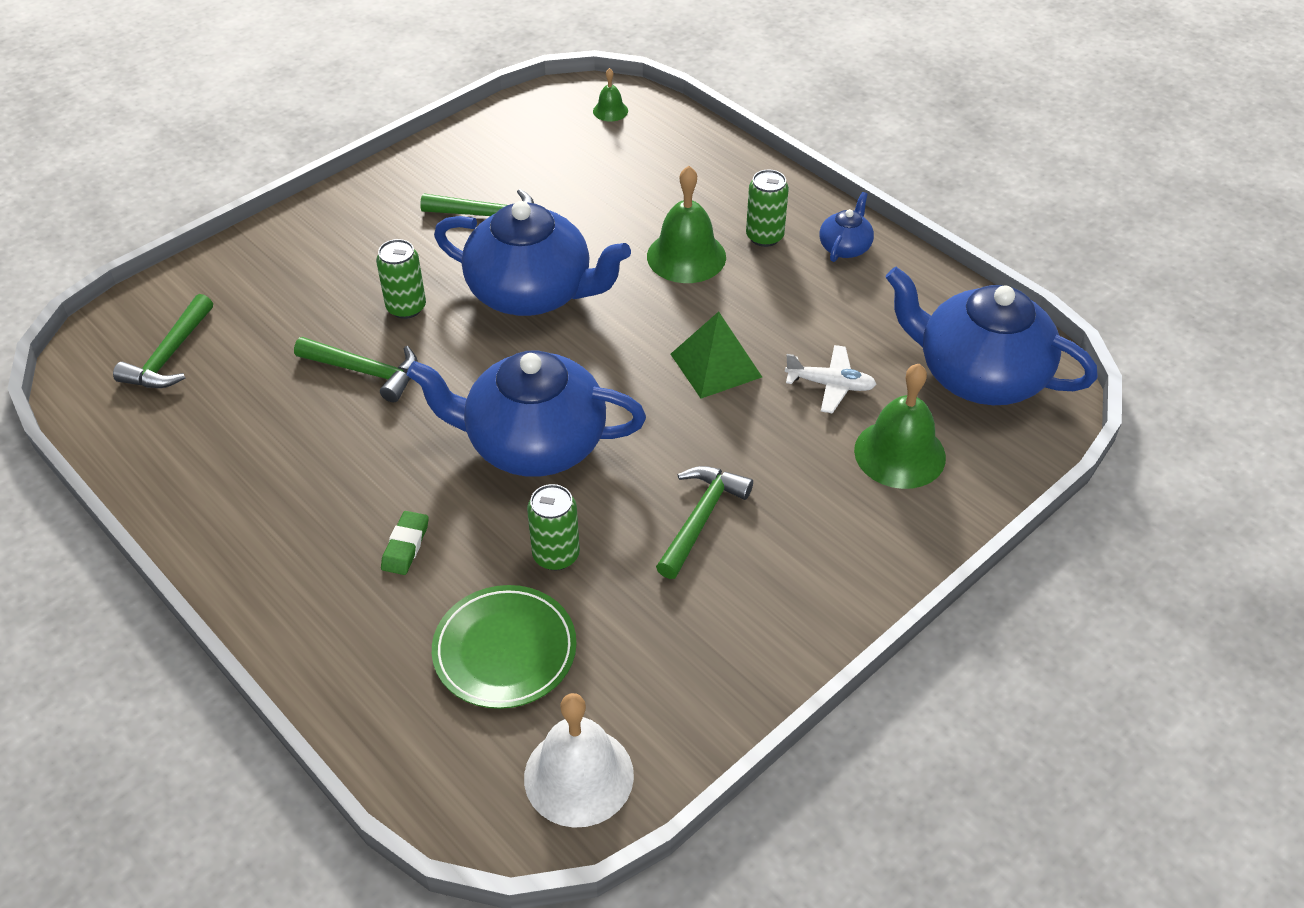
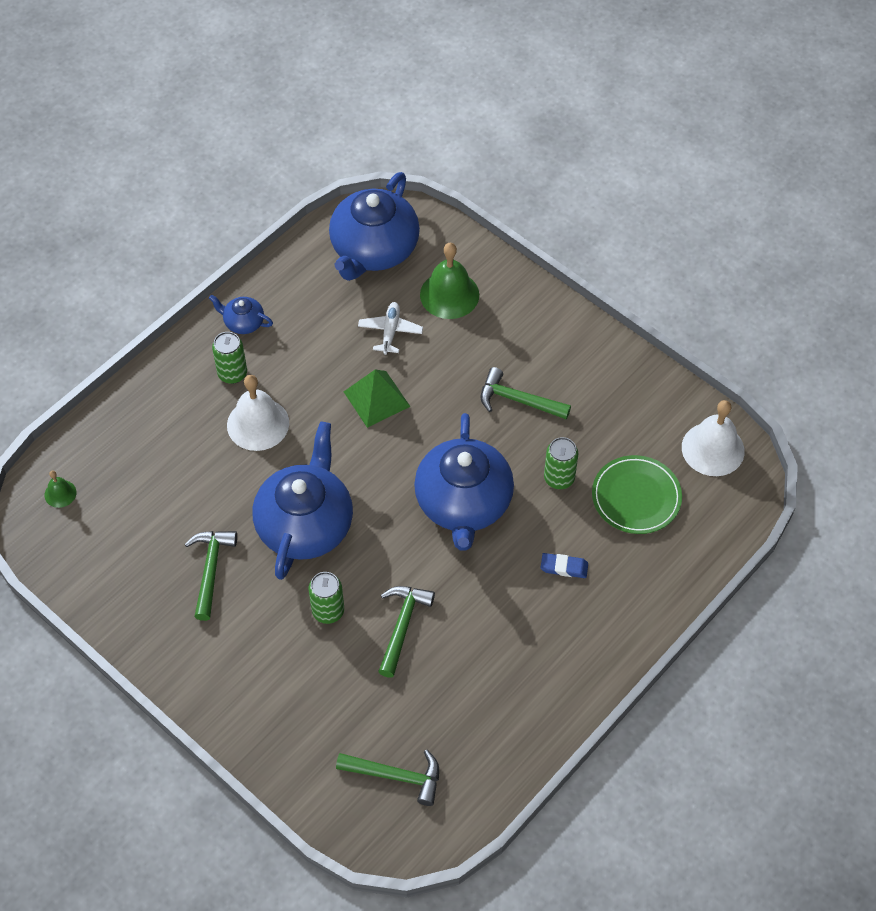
camera: 95 degrees left, 10 degrees up
(405, 546) = (564, 567): green eraser -> blue eraser
(686, 256) = (258, 424): green bell -> white bell

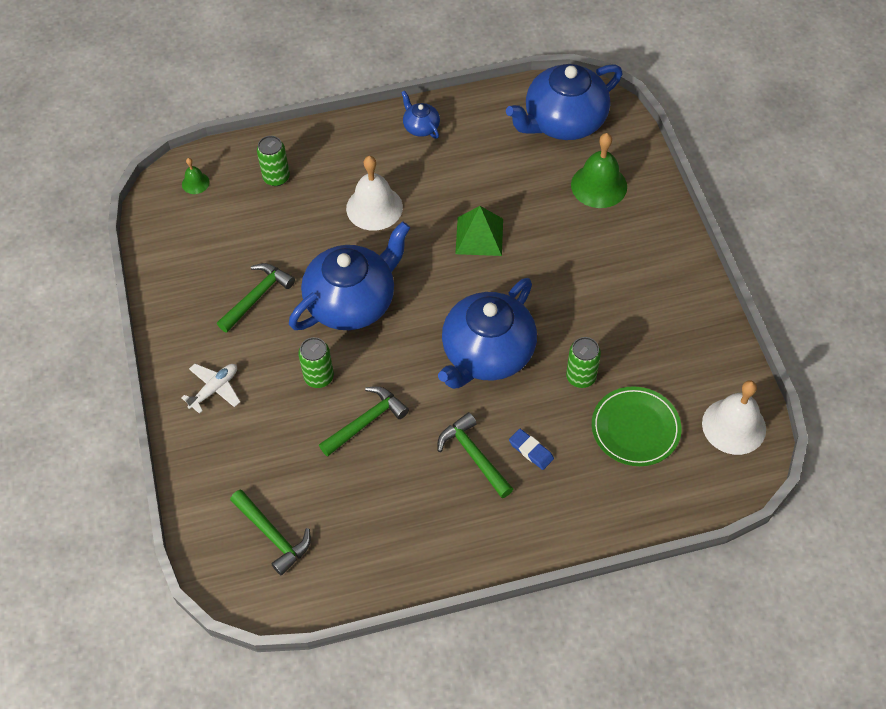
camera: 35 degrees right, 0 degrees up
(232, 373) = (384, 160): green can -> green can (276, 177)
(390, 331) = (529, 190): white plane -> white plane (214, 389)
(518, 400) = (593, 297): green hammer -> green hammer (474, 456)

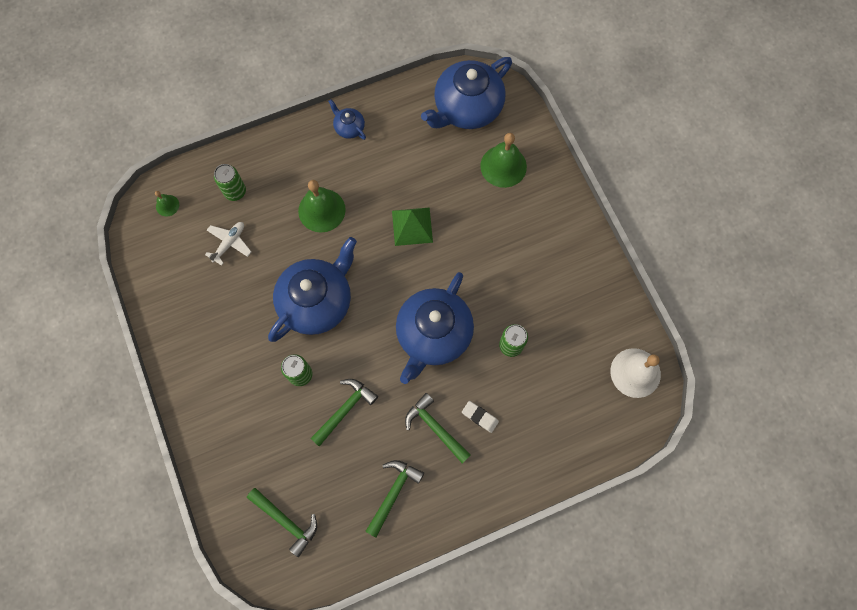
camera: 10 degrees left, 15 degrees up
(214, 389) = (217, 397): white plane -> white plane (229, 243)
(257, 297) = (237, 307): green hammer -> green hammer (393, 493)
(374, 207) = (321, 210): white bell -> green bell
(531, 451) = (480, 417): blue eraser -> white eraser
(635, 428) = (559, 385): green plate -> none

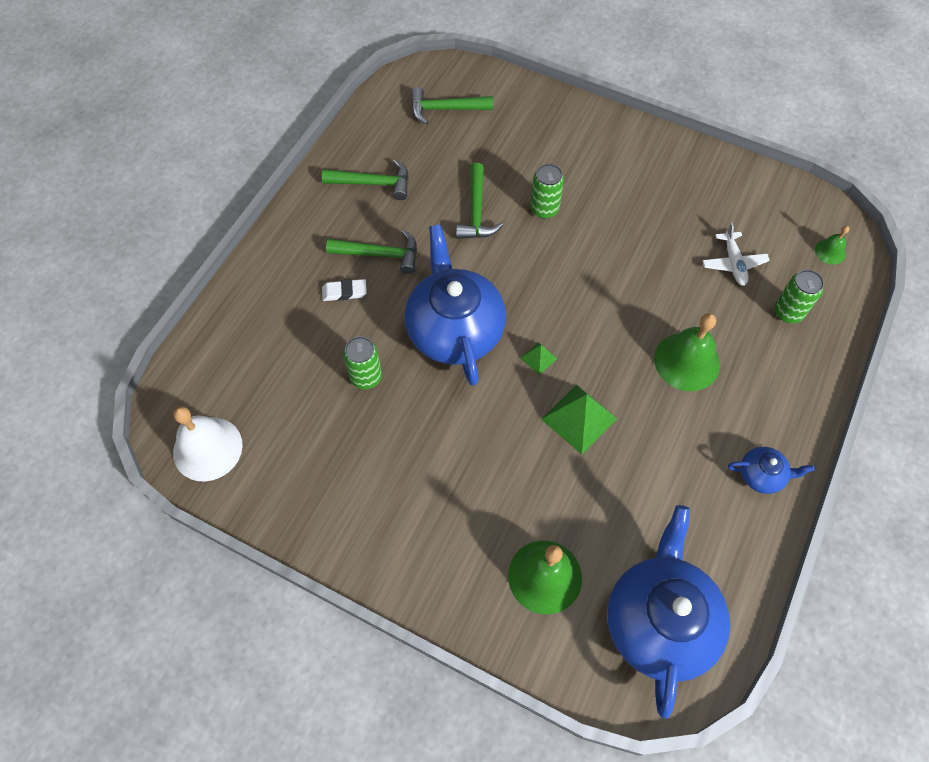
camera: 140 degrees right, 10 degrees down
(317, 301) = (595, 276): blue teapot -> none
(393, 493) = (373, 183): green hammer -> green hammer turned 75 degrees counterclockwise
(401, 277) = (538, 358): none -> green pyramid

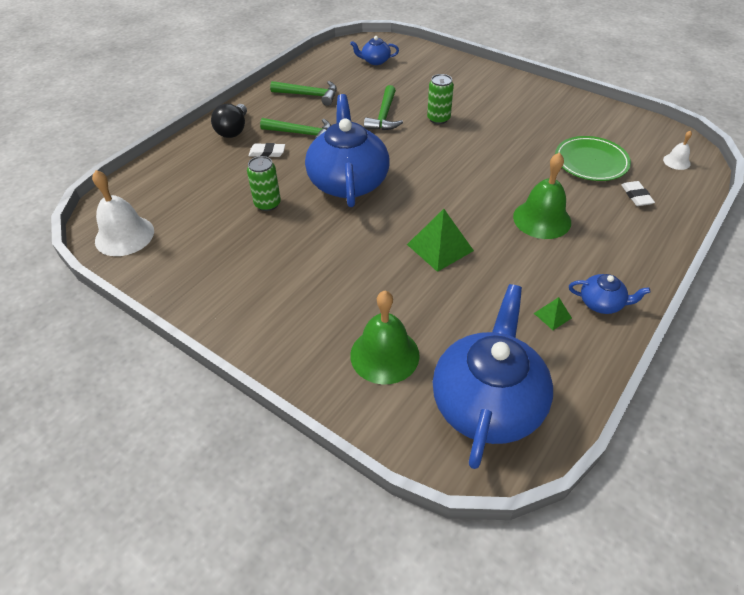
camera: 10 degrees right, 15 degrees down
(291, 258) = (233, 130): none -> black light bulb
(445, 109) = (375, 61): green hammer -> blue teapot
(538, 358) = (413, 205): green pyramid -> green pyramid (552, 315)
(733, 263) = (591, 162): white plane -> green plate
(788, 312) = (636, 196): green can -> white eraser
(830, 251) = (676, 161): green bell -> white bell

